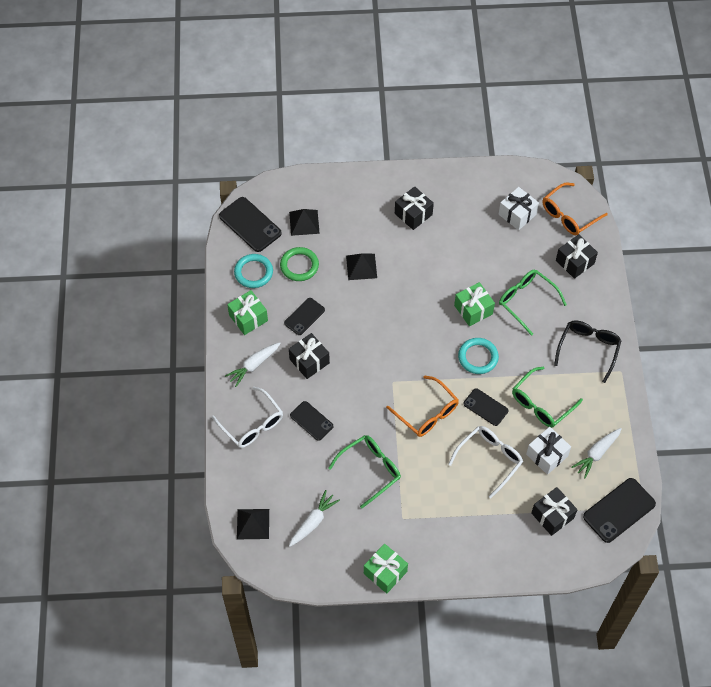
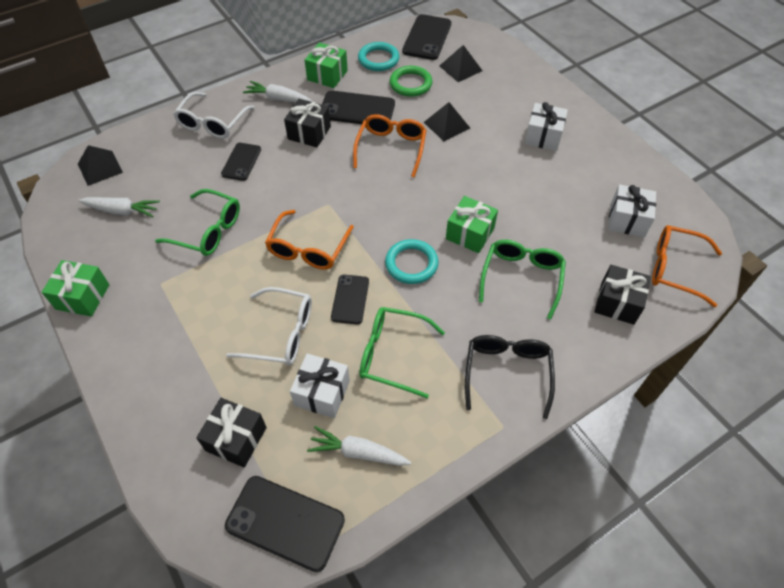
camera: 60 degrees right, 5 degrees down
(304, 316) = (357, 109): black phone -> black phone, size x1.59
(362, 315) = (391, 148): none -> orange glasses
(413, 214) = (543, 137): black gift -> white gift
(588, 349) = (507, 372): black glasses -> black glasses turned 75 degrees counterclockwise

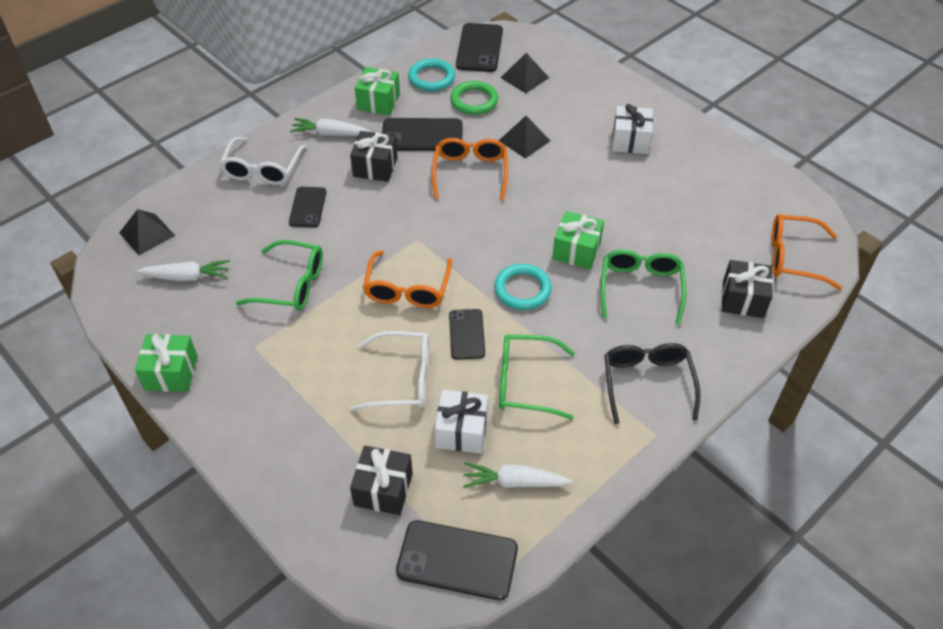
camera: 10 degrees left, 5 degrees down
(627, 220) = (736, 215): white gift -> none

